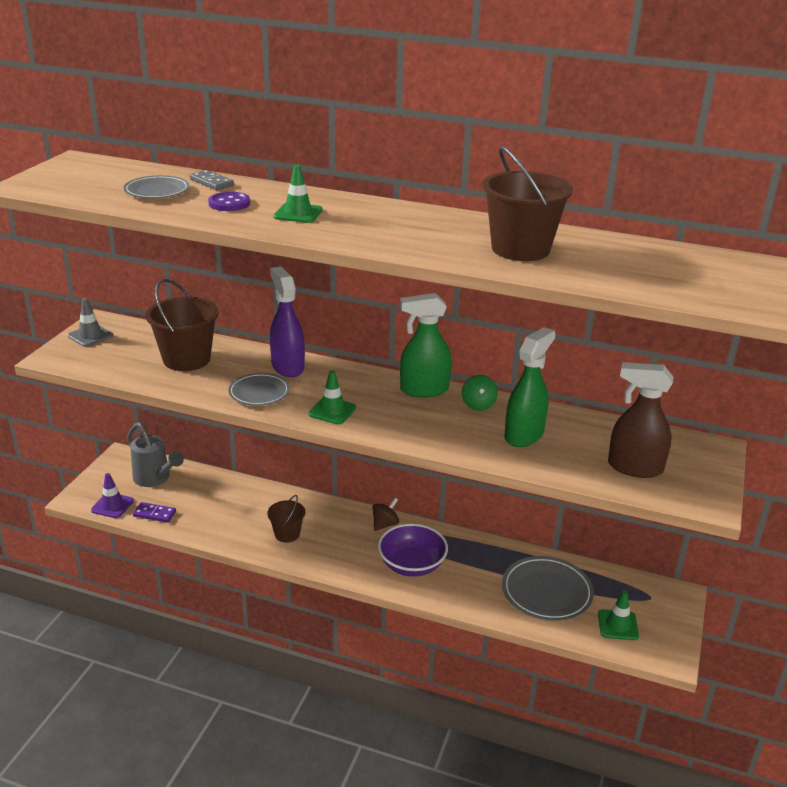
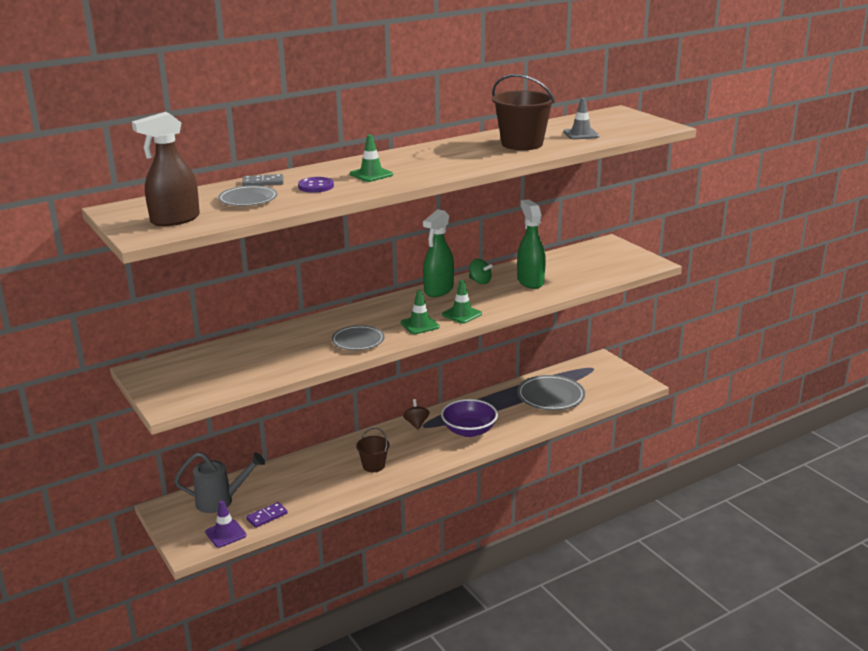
camera: 50 degrees left, 5 degrees down
(90, 336) = (158, 380): grey traffic cone -> grey traffic cone (581, 134)
(186, 359) = (266, 353): brown bucket -> none
(287, 366) = (338, 321): purple spray bottle -> none
(618, 625) = (602, 387): green traffic cone -> green traffic cone (462, 314)
(634, 467) = (600, 267): brown spray bottle -> brown spray bottle (174, 220)

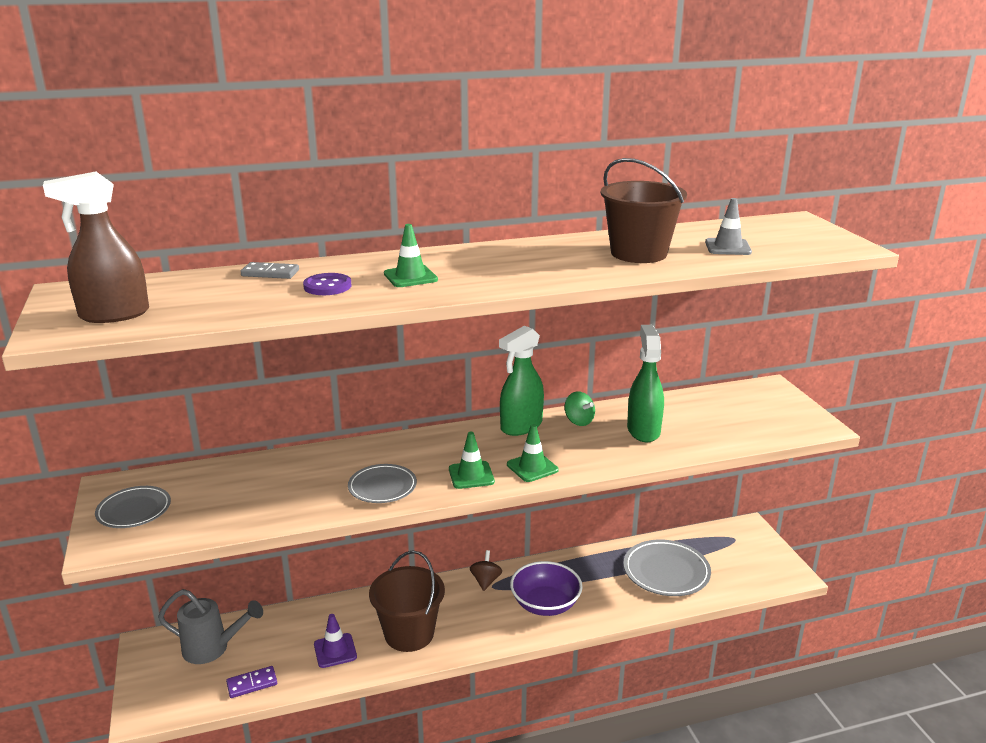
camera: 15 degrees right, 0 degrees up
(225, 534) = (193, 699): purple traffic cone -> purple traffic cone (335, 651)
(248, 199) = (228, 296): grey plate -> grey plate (134, 510)
(373, 466) = (409, 634): brown bucket -> brown bucket, size x1.77

